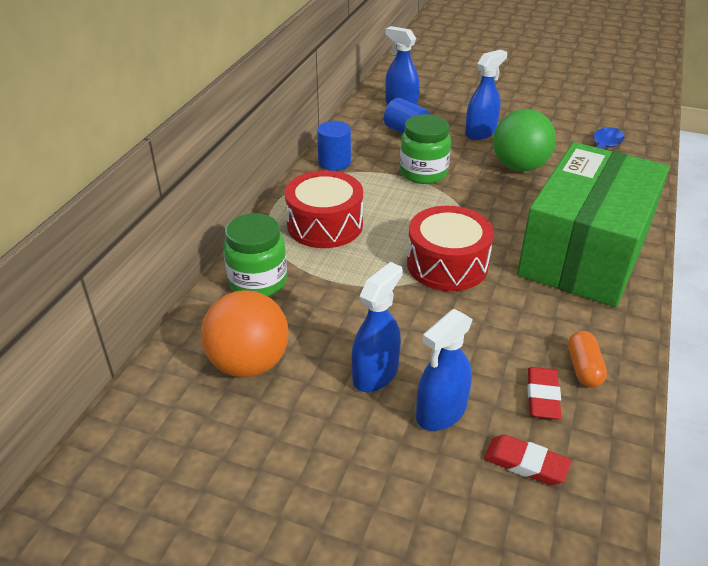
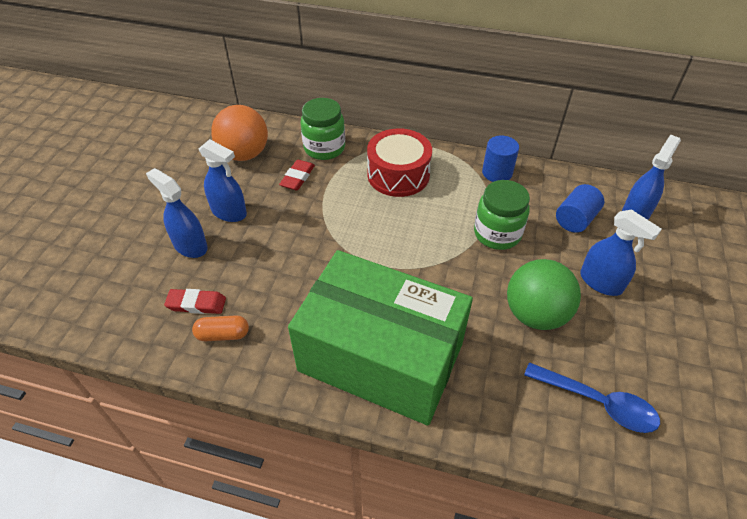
camera: 85 degrees right, 10 degrees up
(447, 264) = (353, 250): red drum -> none
(526, 463) = (139, 289): red eraser -> red eraser (297, 177)

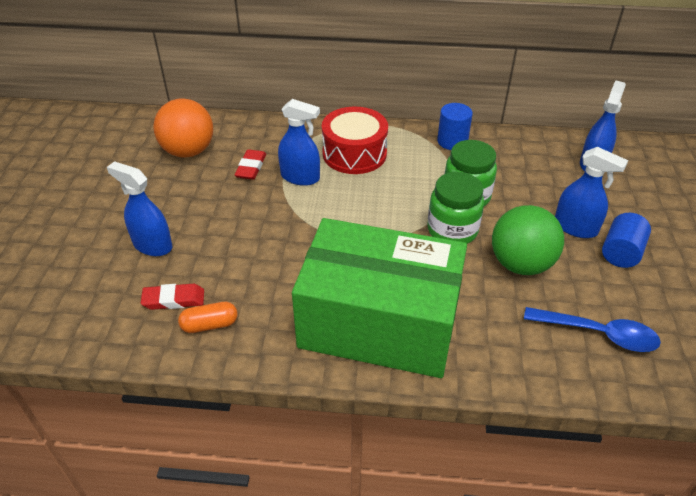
camera: 10 degrees left, 5 degrees down
(229, 212) = (186, 208): blue spray bottle -> blue spray bottle (300, 177)
(324, 148) = (272, 137): green jar -> green jar (452, 230)
(575, 219) = (538, 175): blue cylinder -> blue cylinder (621, 252)

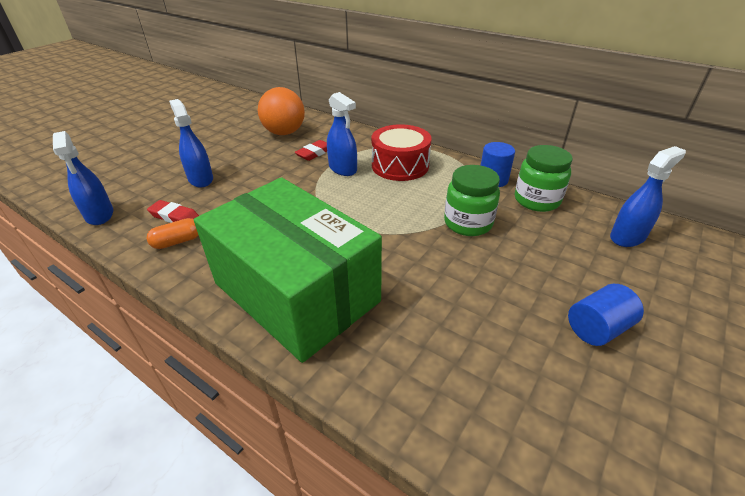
camera: 30 degrees right, 5 degrees down
(210, 325) = (177, 241): orange capsule -> orange capsule turned 45 degrees counterclockwise
(452, 230) = (430, 245): green jar -> green jar (536, 200)
(520, 264) = (472, 296): green ball -> none
(575, 227) = (561, 286): blue spray bottle -> blue spray bottle (99, 215)
(598, 334) = (503, 398): blue spoon -> none

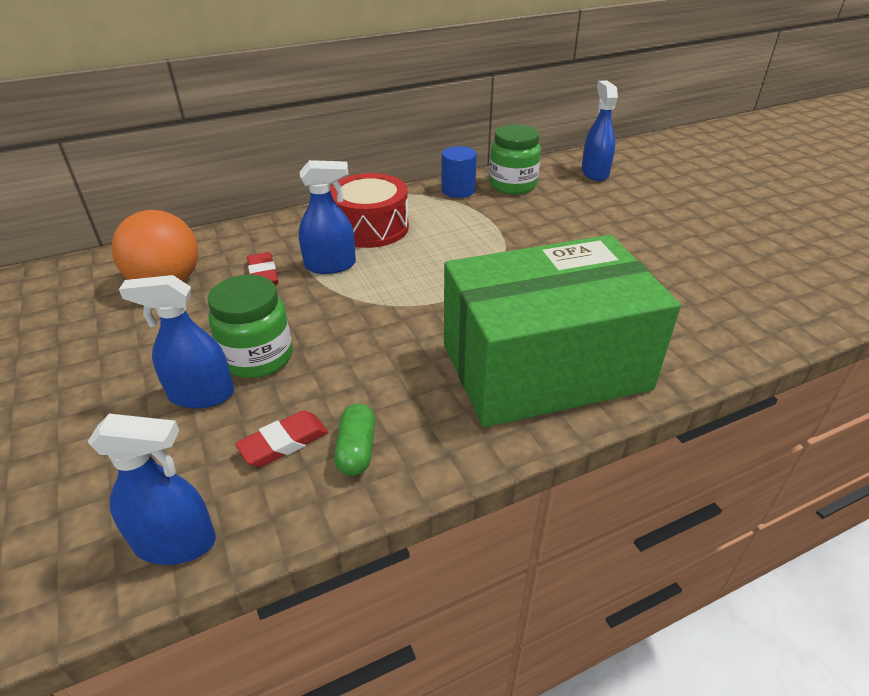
camera: 60 degrees left, 0 degrees up
(177, 241) = (356, 450): orange capsule -> green capsule
(468, 223) = (515, 229): green jar -> green jar (258, 357)
(597, 328) = (686, 229): blue cylinder -> none

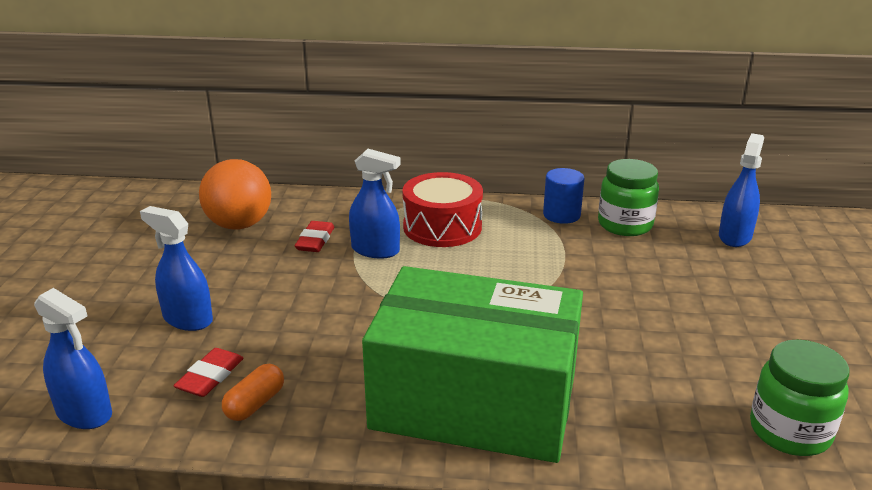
camera: 30 degrees right, 10 degrees down
(258, 357) = (251, 306): green jar -> green jar (789, 431)
(284, 443) = (210, 377): red eraser -> red eraser turned 60 degrees counterclockwise
(356, 450) = (255, 404): green capsule -> orange capsule

